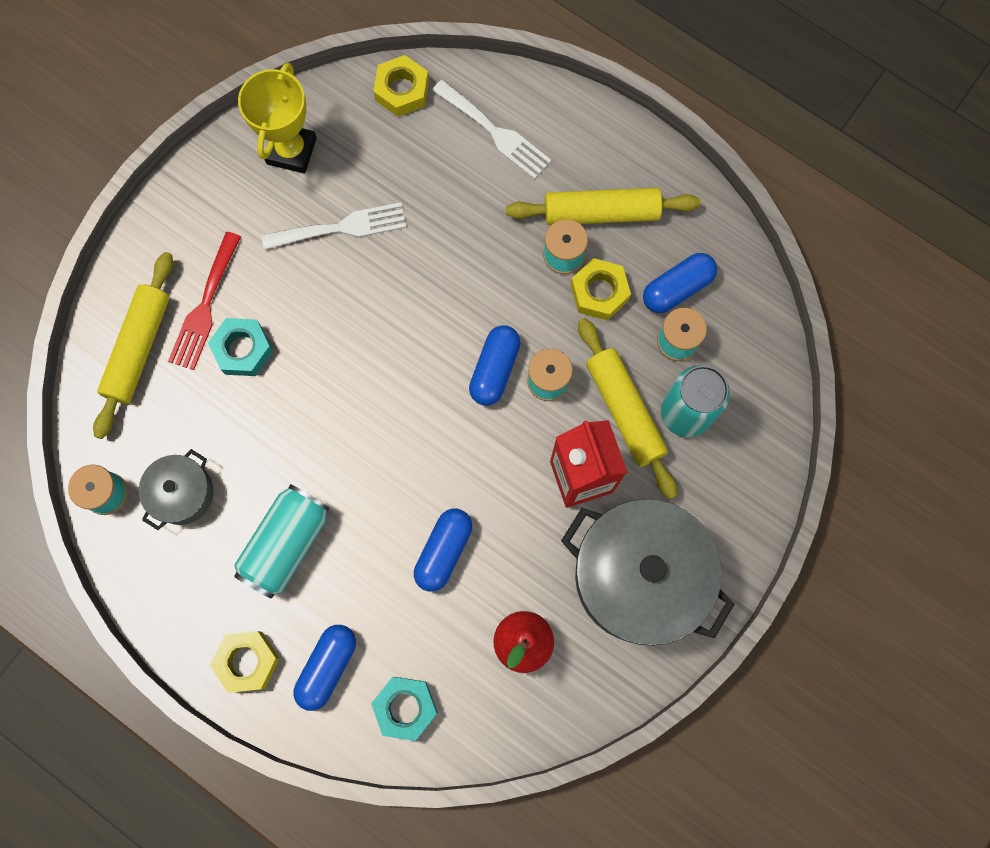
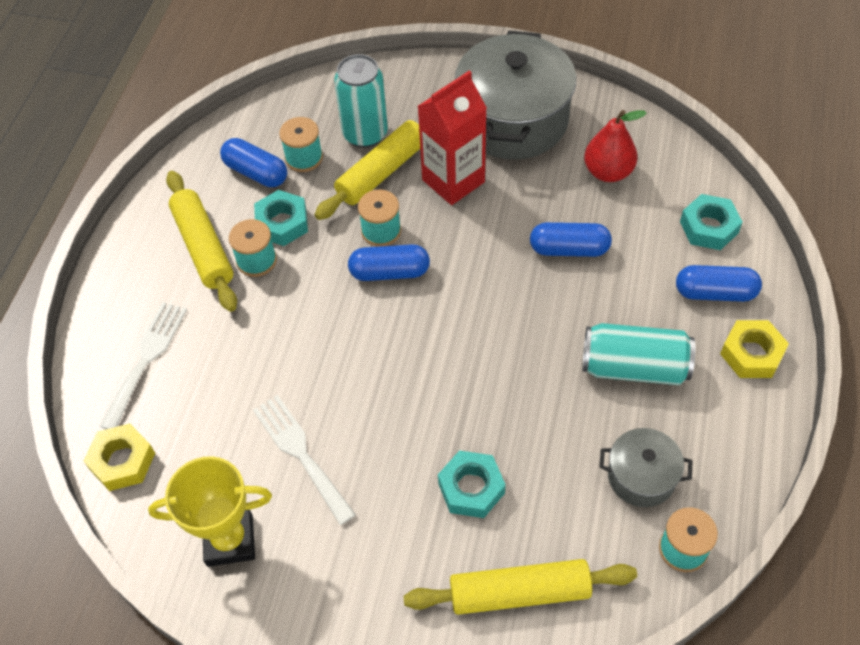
camera: 110 degrees left, 20 degrees down
(205, 307) = (443, 546): red fork -> none
(599, 292) = (282, 223): yellow nut -> turquoise nut

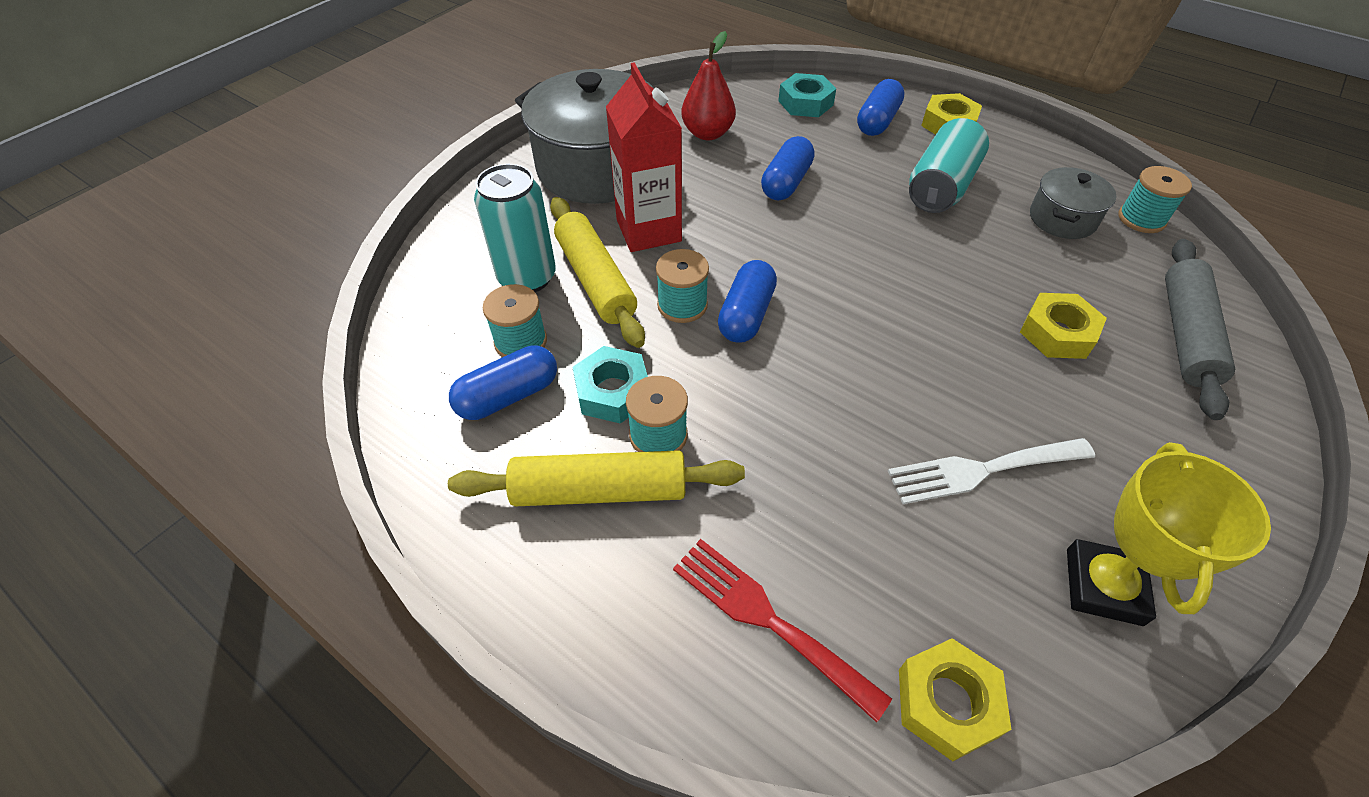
camera: 70 degrees left, 5 degrees down
(146, 359) = (767, 619): white fork -> red fork
(471, 488) = (1057, 333): turquoise nut -> yellow nut
(519, 592) = (1186, 334): yellow rolling pin -> grey rolling pin

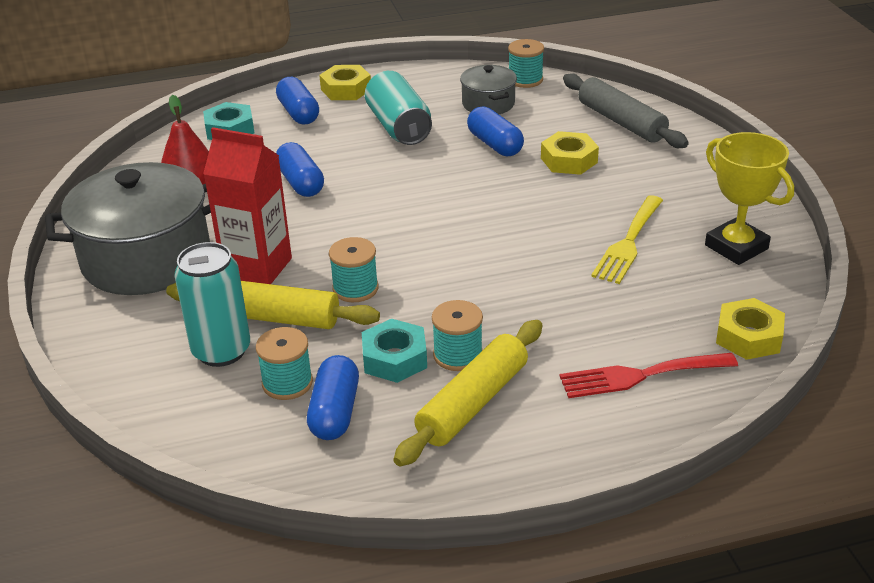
camera: 50 degrees left, 15 degrees down
(746, 315) = (402, 265): blue capsule -> blue capsule (495, 144)
(981, 470) = (628, 243): white fork -> yellow fork

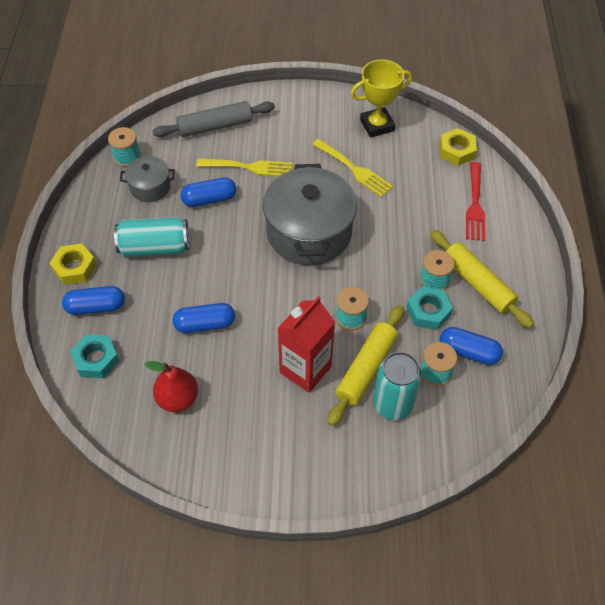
camera: 75 degrees left, 20 degrees up
(146, 258) = (265, 440): grey pot -> grey pot (309, 232)
(569, 160) = (249, 167): yellow nut -> yellow fork

